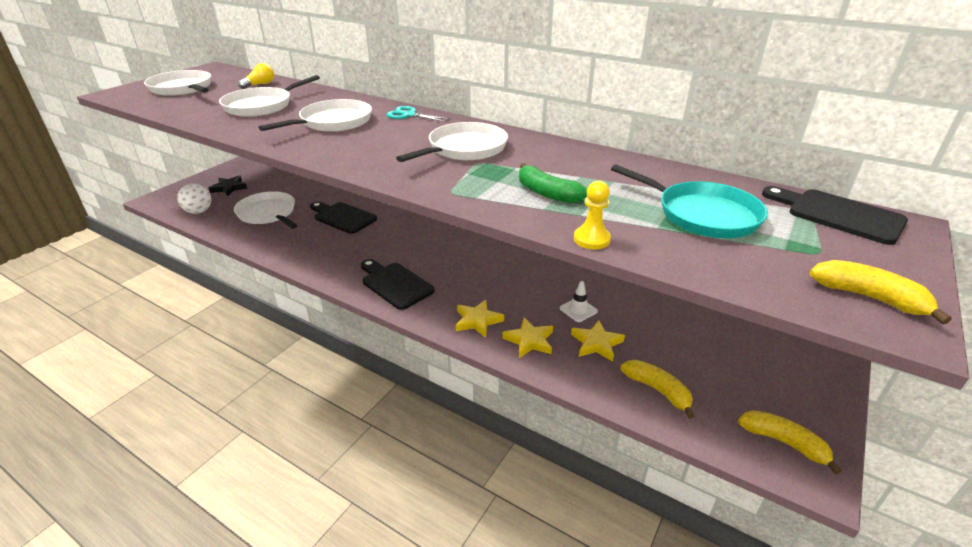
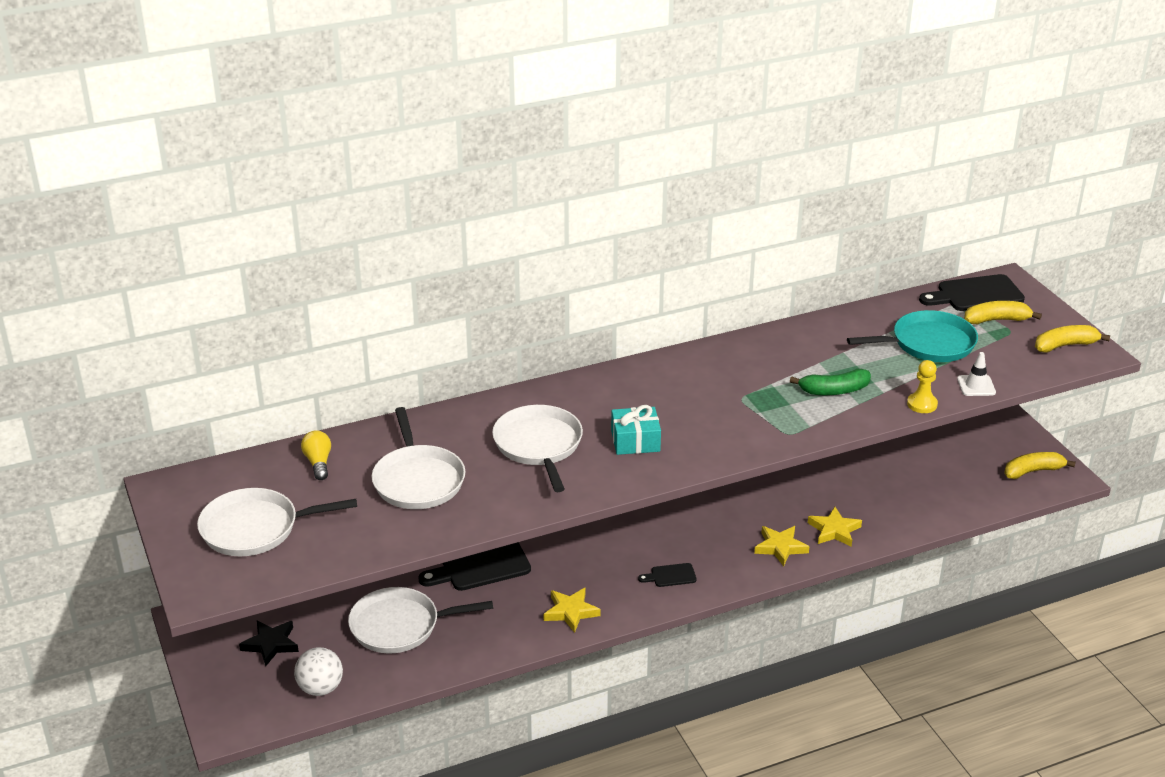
camera: 55 degrees left, 0 degrees up
(371, 145) = (635, 441): none -> turquoise gift
(395, 284) = (670, 575): black cutting board -> black cutting board, size x0.52
(409, 115) = (571, 392): turquoise scissors -> none
(464, 149) = (701, 393): white pan -> none
(578, 310) = (817, 483): white traffic cone -> white traffic cone (976, 386)
(596, 343) = (869, 497): yellow star -> yellow star (571, 612)
(657, 390) = (945, 496): yellow banana -> yellow banana (997, 320)

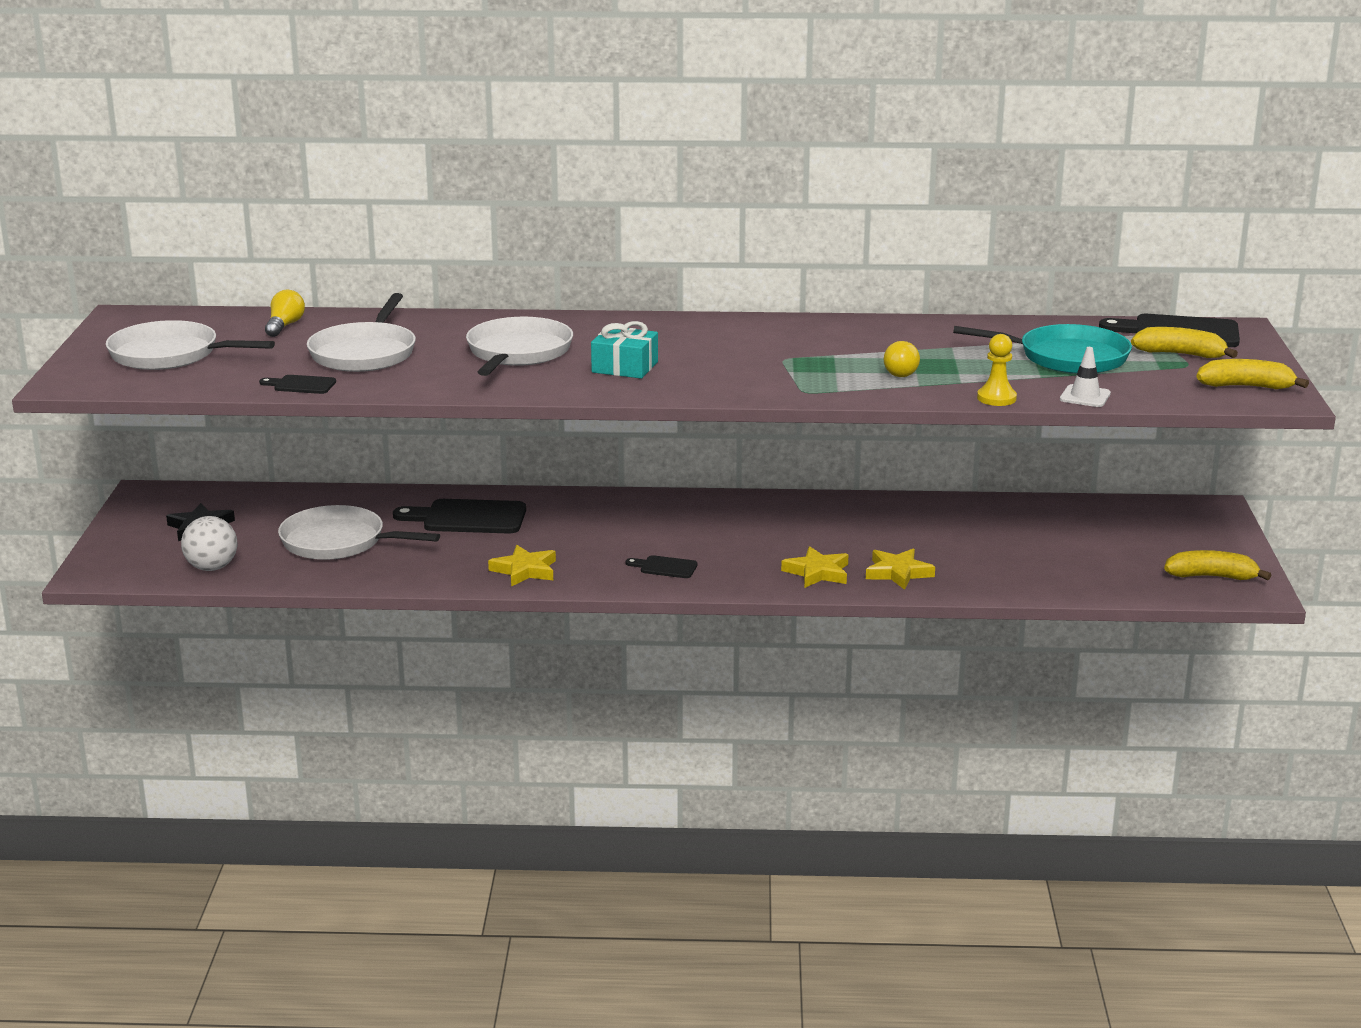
camera: 25 degrees right, 10 degrees down
(404, 536) = (301, 385): none -> black cutting board
(834, 391) = (901, 371): green banana -> yellow light bulb

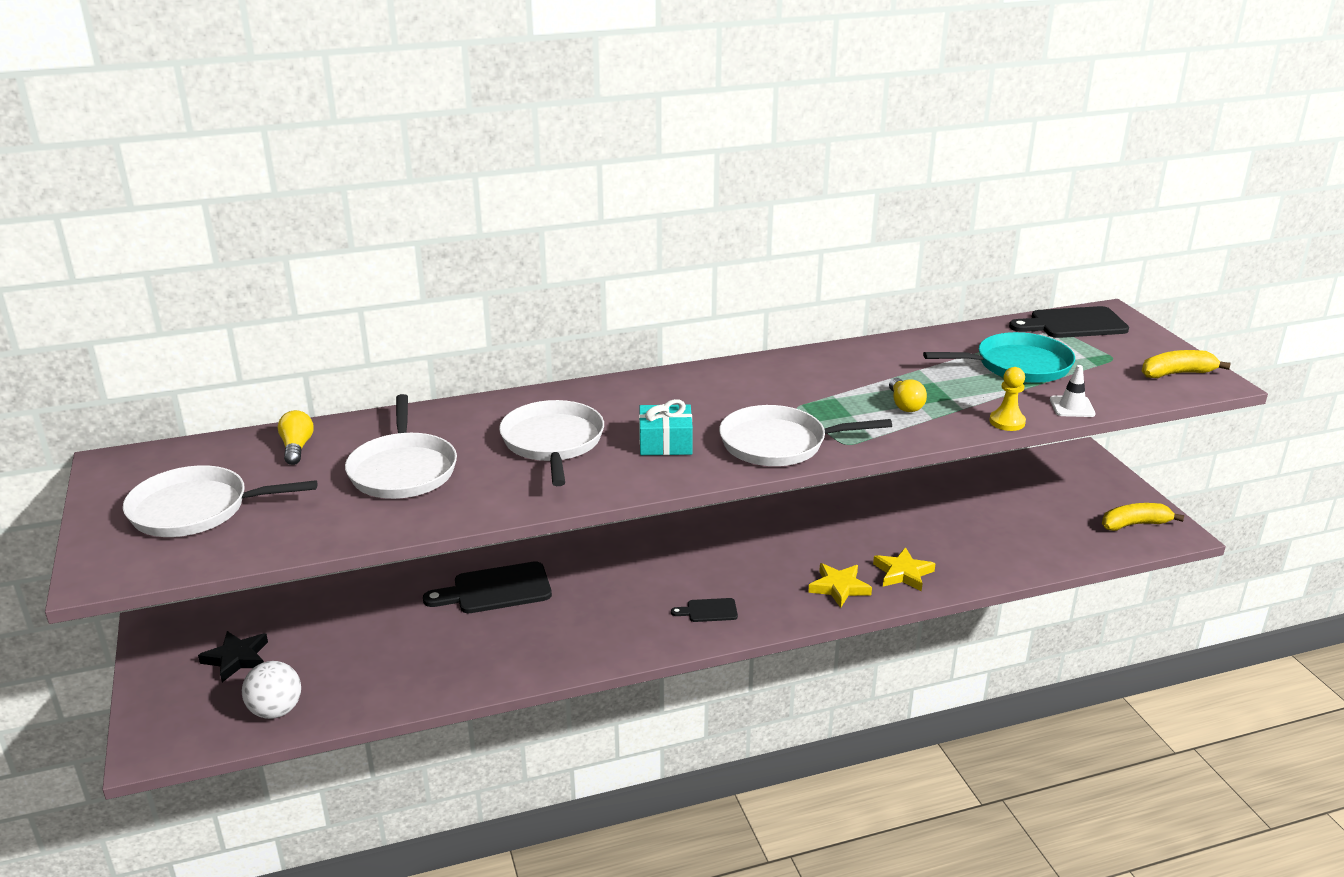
camera: 20 degrees left, 5 degrees up
(301, 385) = (365, 526): black cutting board -> none
(338, 542) = (387, 647): white pan -> white pan (778, 444)
(525, 570) = (586, 643): yellow star -> none
(1180, 354) = (1097, 347): yellow banana -> none

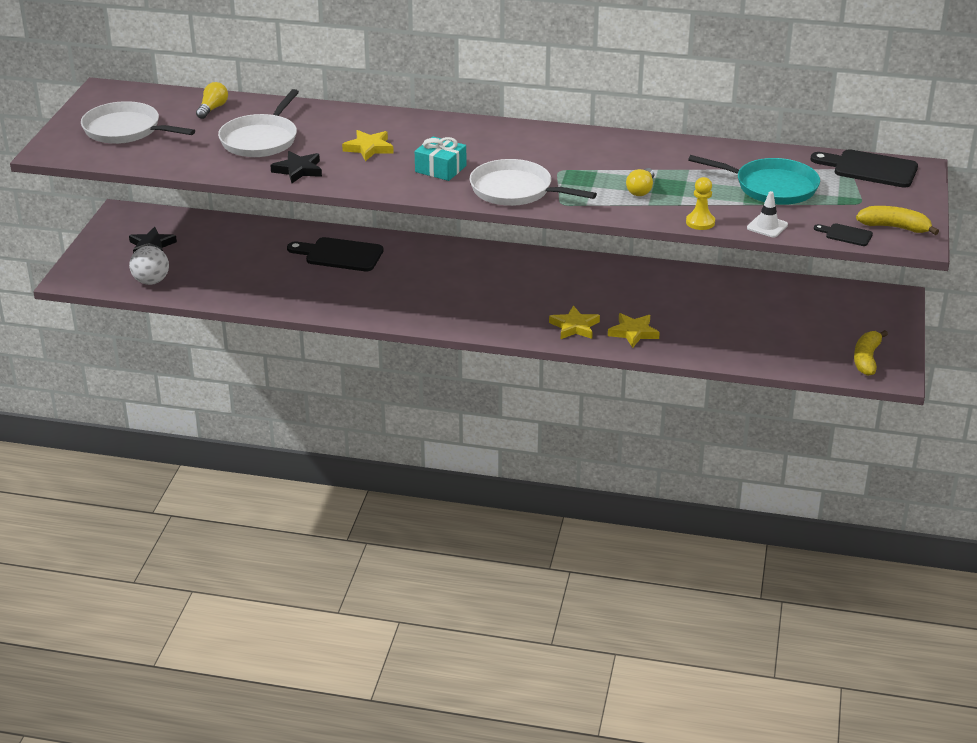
camera: 30 degrees right, 5 degrees up
(494, 495) = (298, 170): none -> black star
(553, 442) = (369, 148): white pan -> yellow star
(708, 611) = (466, 311): black cutting board -> black cutting board (846, 235)
(1135, 524) = (866, 359): yellow banana -> yellow banana turned 90 degrees counterclockwise

